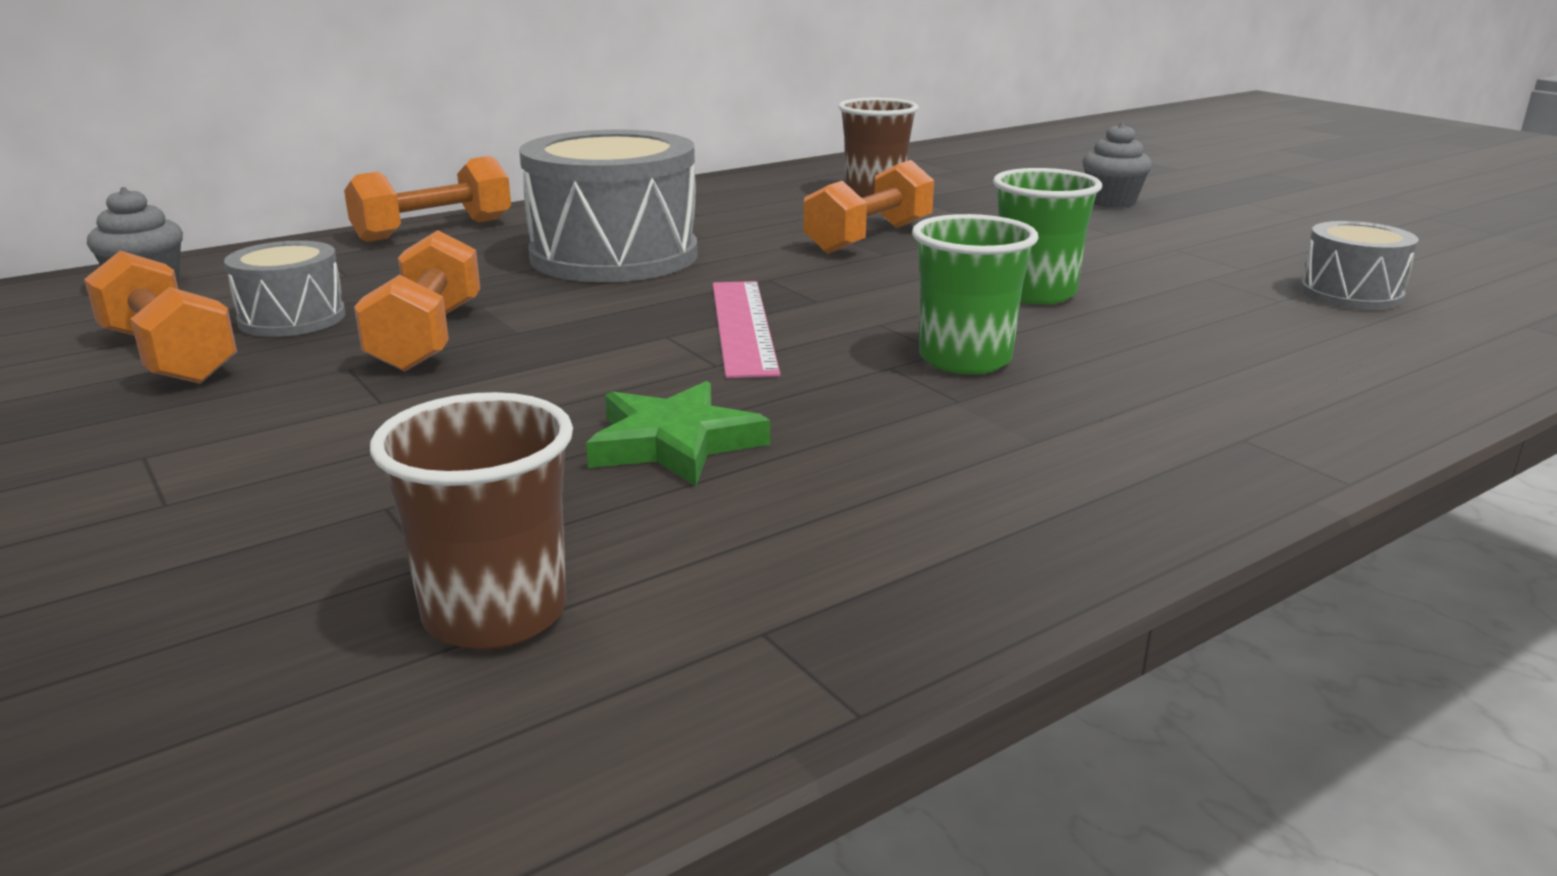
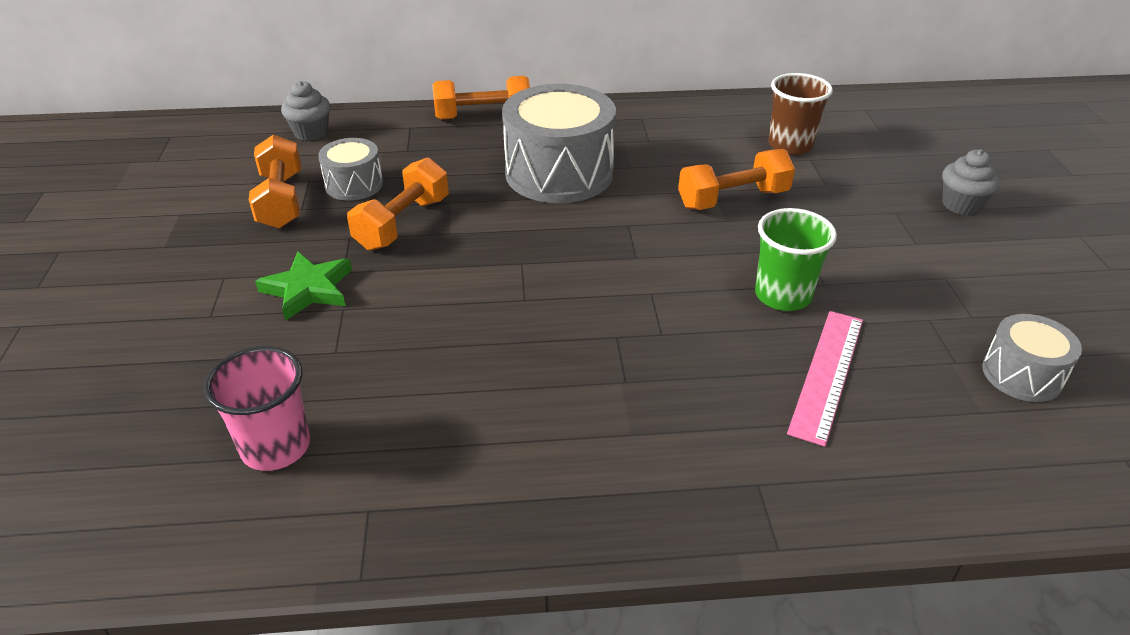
camera: 30 degrees right, 15 degrees up
(495, 614) = (276, 447): brown cup -> pink cup
(674, 443) = (445, 359): green star -> green star (308, 289)
(743, 326) = (570, 269): pink ruler -> pink ruler (827, 374)
(965, 359) = (667, 346): green cup -> none

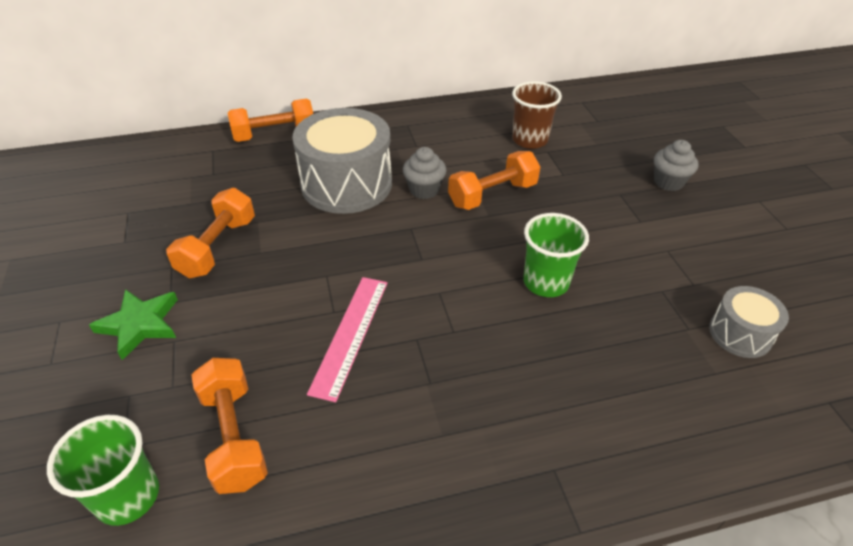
camera: 10 degrees left, 5 degrees up
(276, 447) = (128, 496): pink cup -> green cup
(281, 200) = (104, 235): orange dumbbell -> orange dumbbell (234, 436)
(311, 133) = (124, 164): grey cupcake -> grey cupcake (424, 190)
(354, 185) = (169, 213): grey drum -> none
(827, 374) = (592, 353): pink ruler -> pink ruler (350, 335)

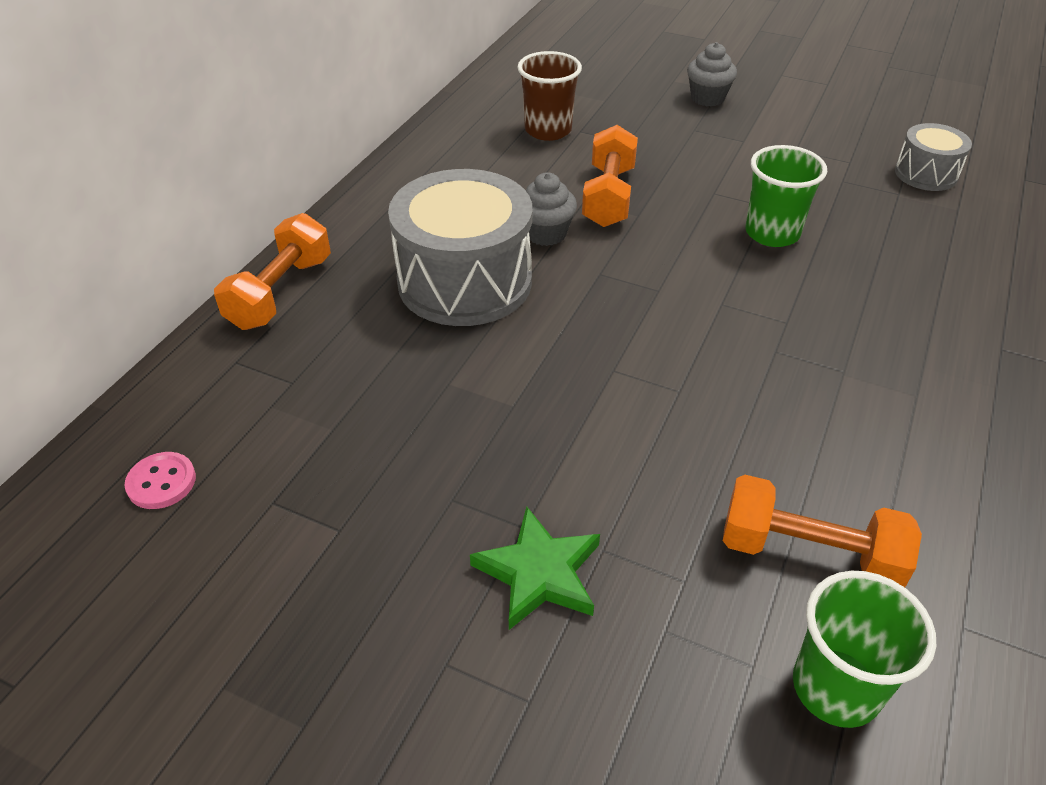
camera: 50 degrees left, 0 degrees up
(117, 176) = (161, 482): none -> pink button
(218, 247) = (461, 439): orange dumbbell -> none
(350, 335) = (728, 394): pink ruler -> none

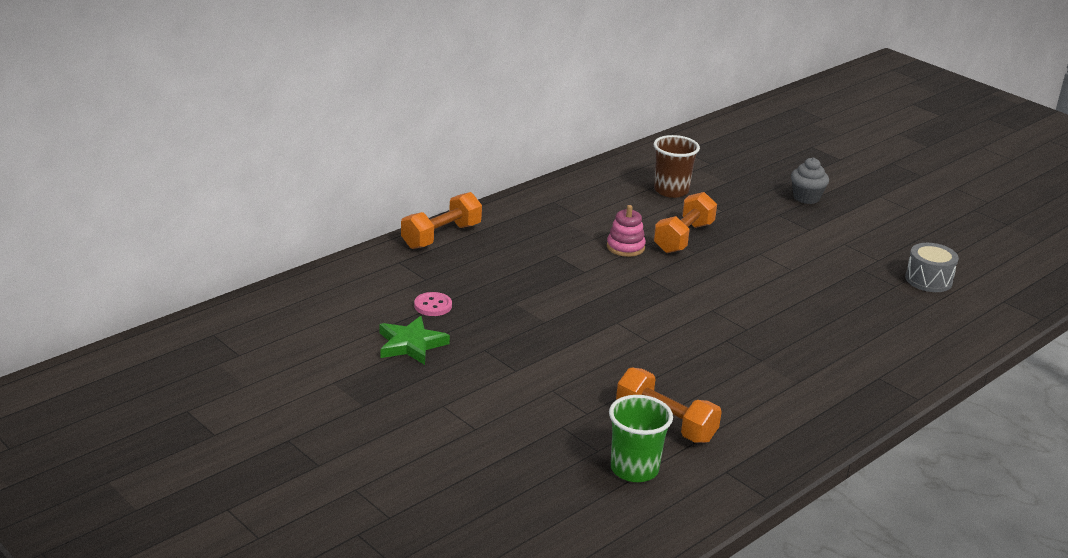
camera: 20 degrees right, 15 degrees down
(161, 482) = (336, 302): pink button -> pink button (433, 306)
(465, 281) = (556, 258): grey drum -> none
(539, 573) = (512, 389): green star -> green star (411, 344)
(546, 234) = (625, 247): grey cupcake -> pink stacking toy
(772, 233) = (780, 284): green cup -> none

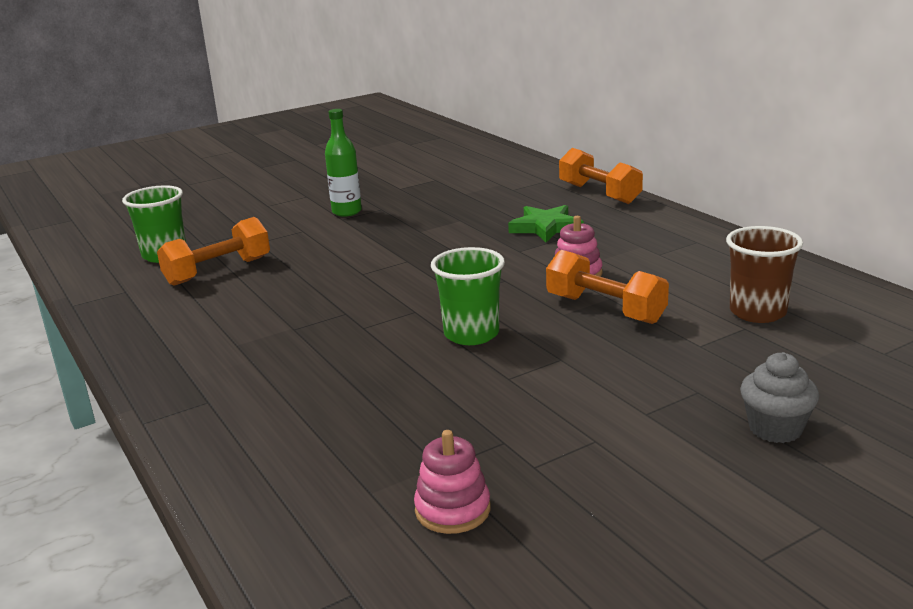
camera: 105 degrees right, 5 degrees down
(411, 344) = (401, 186): green star -> green star (545, 227)
(433, 306) = (462, 192): pink button -> none
(495, 369) = (347, 212): none -> green bottle
(740, 285) = (471, 334): none -> green cup
(928, 280) = (452, 510): grey drum -> pink stacking toy

